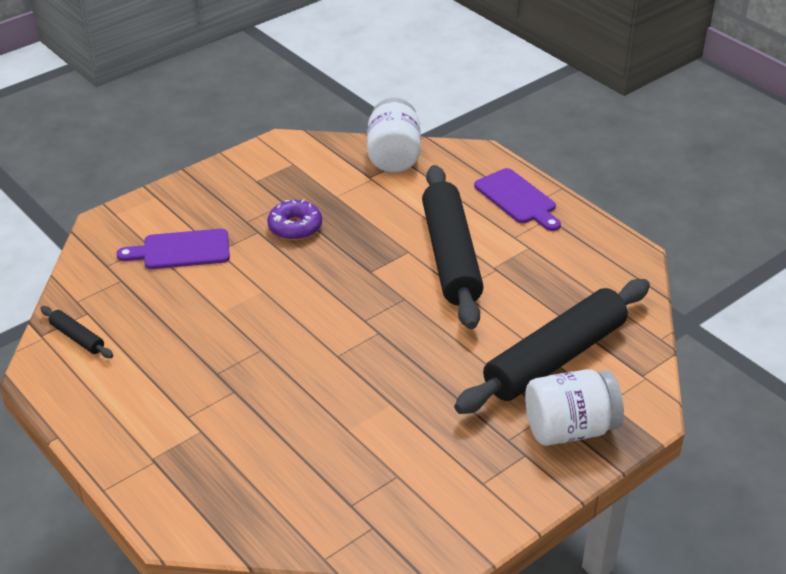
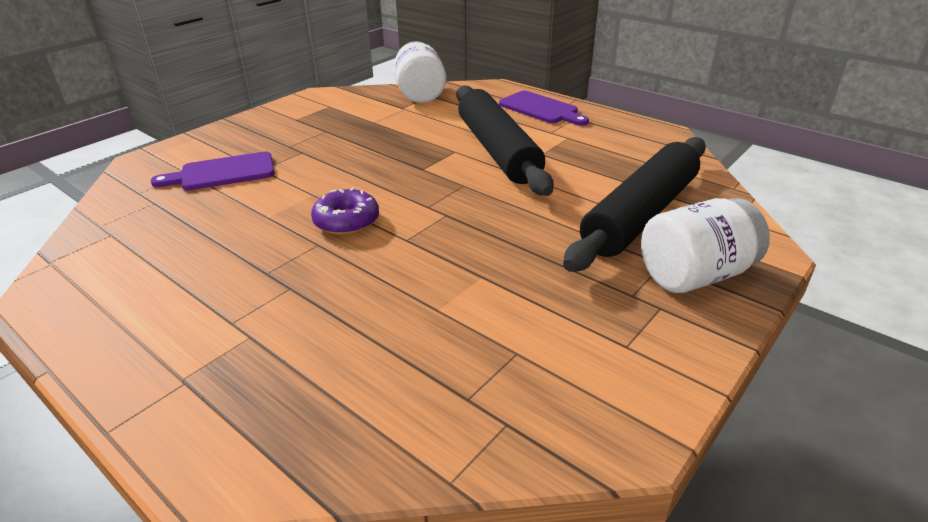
camera: 10 degrees left, 5 degrees down
(77, 337) = (95, 258): black rolling pin -> none
(295, 227) = (339, 145): purple donut -> purple donut (346, 221)

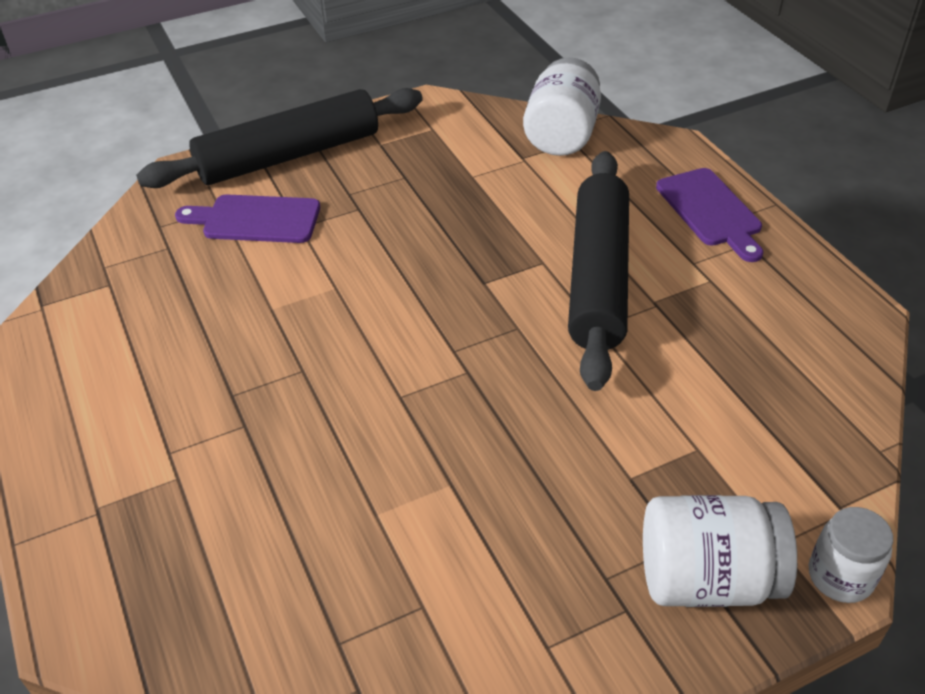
camera: 25 degrees right, 10 degrees up
(346, 221) = (350, 344): purple donut -> none
(640, 215) = (710, 455): black rolling pin -> black rolling pin (289, 155)
(769, 250) = (840, 576): none -> white jar

